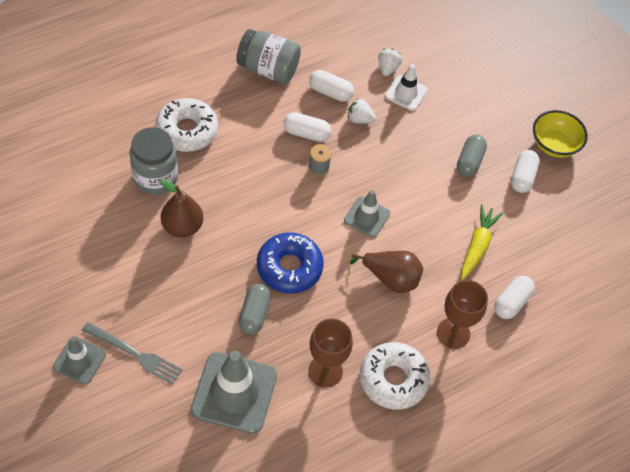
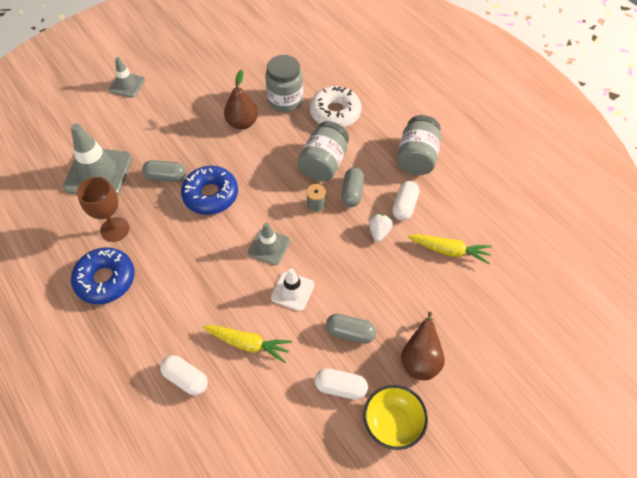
camera: 90 degrees right, 0 degrees up
(135, 354) = (131, 112): grey fork -> none
(261, 153) = (324, 163): none -> grey jar
(306, 133) = (352, 192): white capsule -> grey capsule
(387, 68) = (449, 251): white strawberry -> yellow carrot
(390, 279) = (205, 270): brown pear -> brown pear (420, 357)
(393, 379) = (105, 279): white donut -> blue donut
(406, 93) = (422, 269): white traffic cone -> white traffic cone (292, 291)
(453, 333) = (151, 326): brown goblet -> none

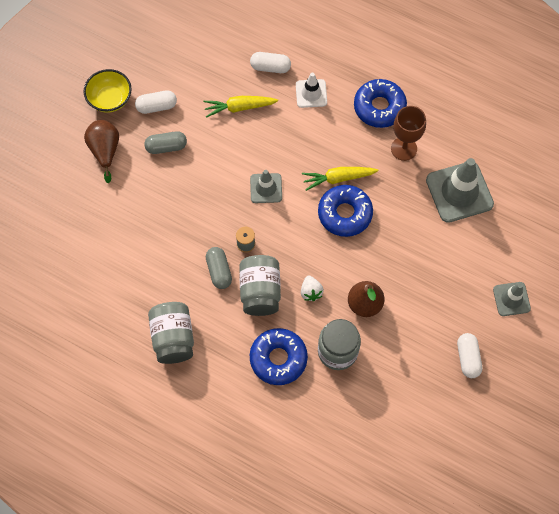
camera: 155 degrees right, 10 degrees up
(166, 177) = (396, 214): grey capsule -> none
(292, 291) = (227, 160): white traffic cone -> white traffic cone (311, 93)
(335, 113) = (278, 359): white donut -> blue donut
(379, 232) = (178, 241): white strawberry -> white strawberry (311, 292)
(404, 206) = (165, 277): white capsule -> white capsule (468, 358)
(449, 251) = (110, 249): yellow carrot -> yellow carrot (338, 178)

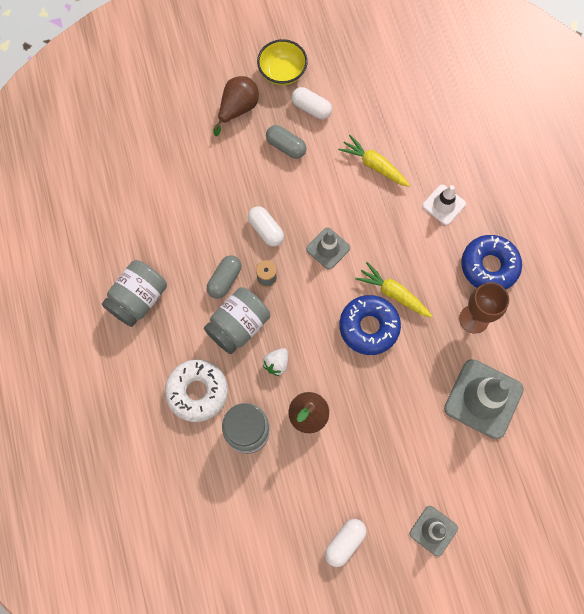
camera: 45 degrees right, 5 degrees up
(270, 67) = (432, 154): white capsule -> white capsule (266, 230)
(278, 359) = (197, 392): blue donut -> white donut

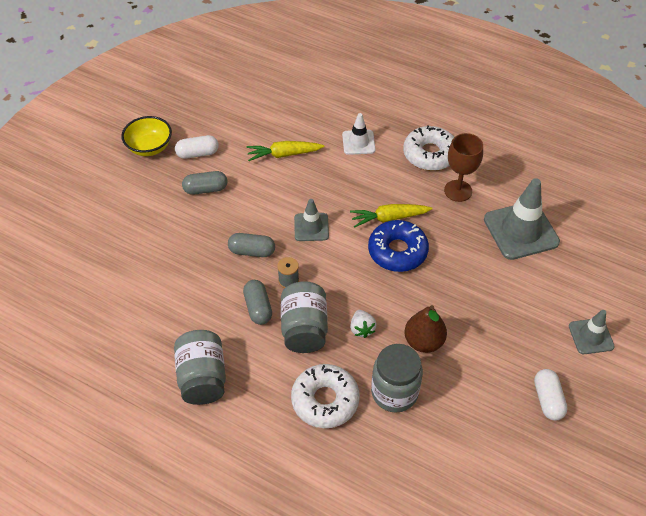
camera: 45 degrees left, 20 degrees down
(238, 109) = (140, 193): brown pear -> none
(266, 230) = (252, 251): white capsule -> grey capsule
(489, 266) = (430, 154): blue donut -> white donut

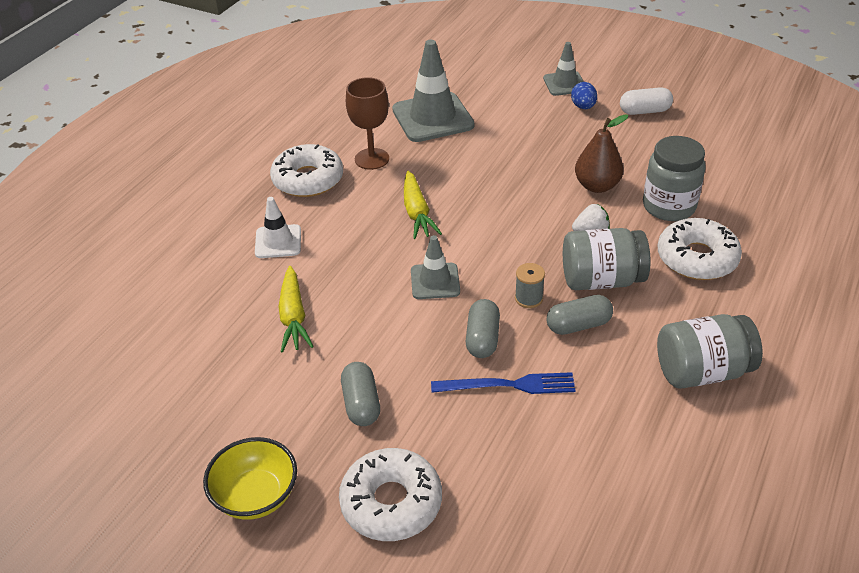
camera: 90 degrees left, 10 degrees down
(132, 203) = (391, 502): none -> white donut
(197, 153) = (279, 423): white capsule -> none
(208, 263) = (508, 385): none -> blue fork
(397, 251) = (470, 205): blue donut -> none
(550, 347) = (583, 107): none -> blue egg

